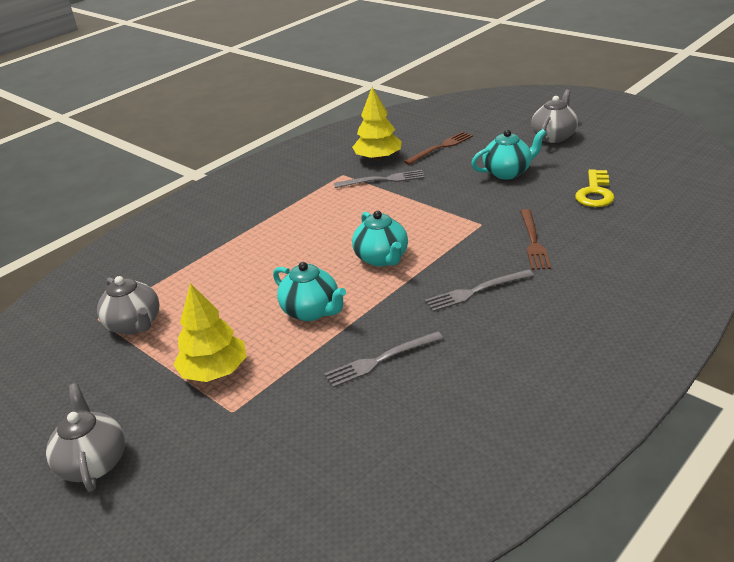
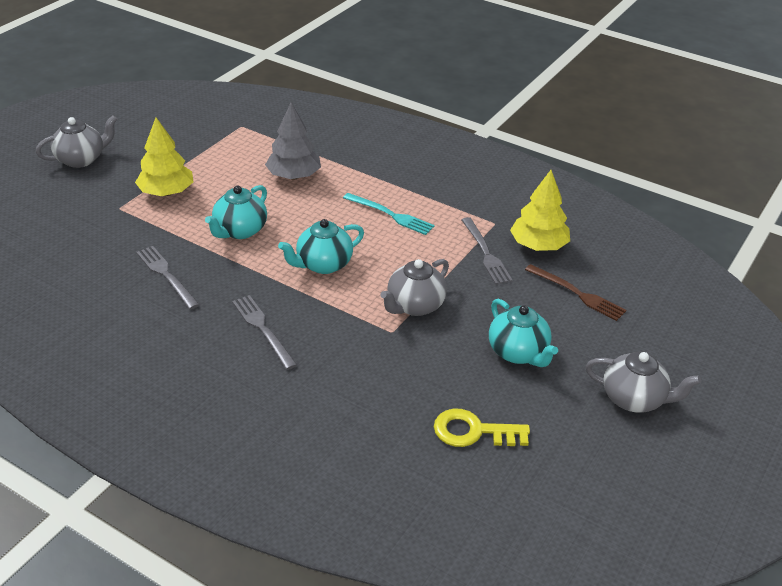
camera: 75 degrees right, 5 degrees up
(135, 325) = (230, 145): grey teapot -> grey teapot (414, 306)
(223, 278) = (294, 176): none -> grey tree
(313, 222) = (390, 215): none -> turquoise fork
(533, 241) = (356, 372): brown fork -> none

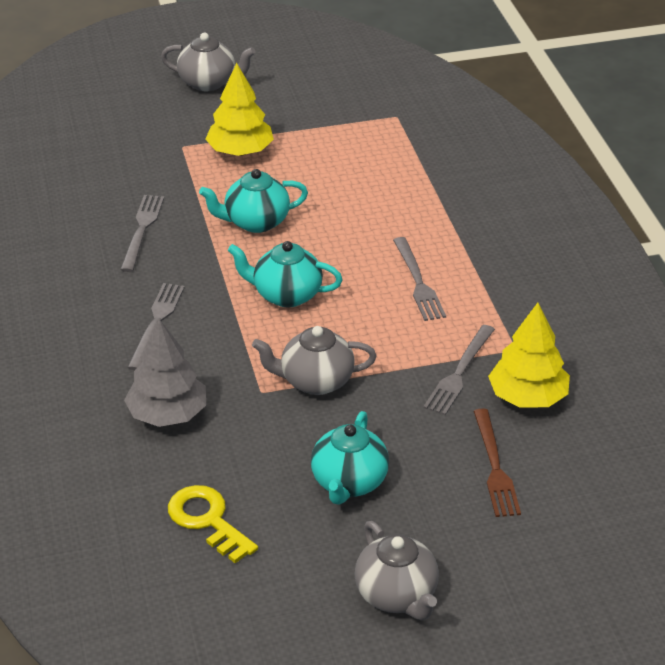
camera: 45 degrees right, 0 degrees up
(294, 176) = (378, 193): grey tree -> grey tree (168, 414)
(390, 215) = (418, 282): turquoise fork -> grey fork

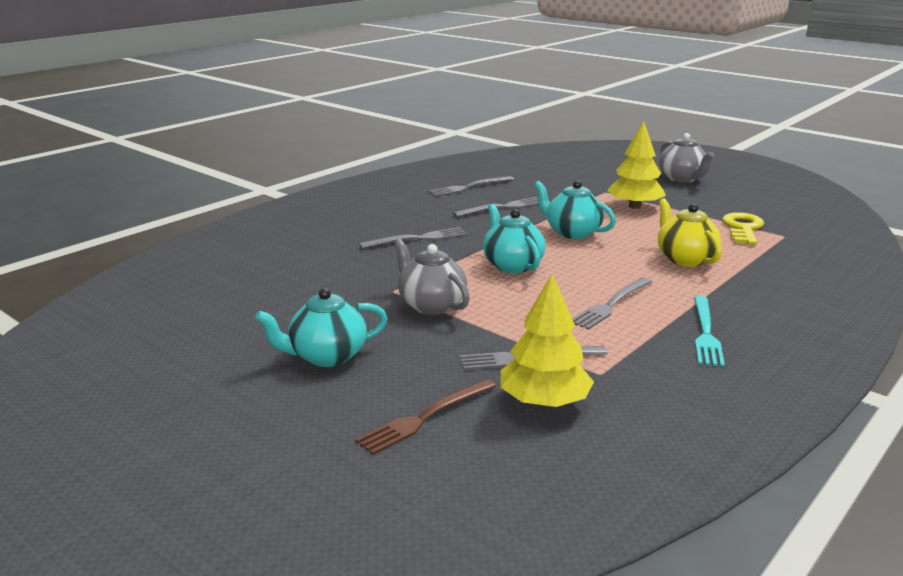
camera: 55 degrees right, 15 degrees down
(55, 222) = (469, 187): none -> grey fork
(168, 414) = (328, 270): grey tree -> none
(207, 520) = (227, 318): yellow key -> yellow key (742, 228)
(380, 194) = (684, 259): none -> yellow teapot
(397, 595) = (200, 425): grey teapot -> none
(508, 263) = (705, 333): none -> turquoise fork

